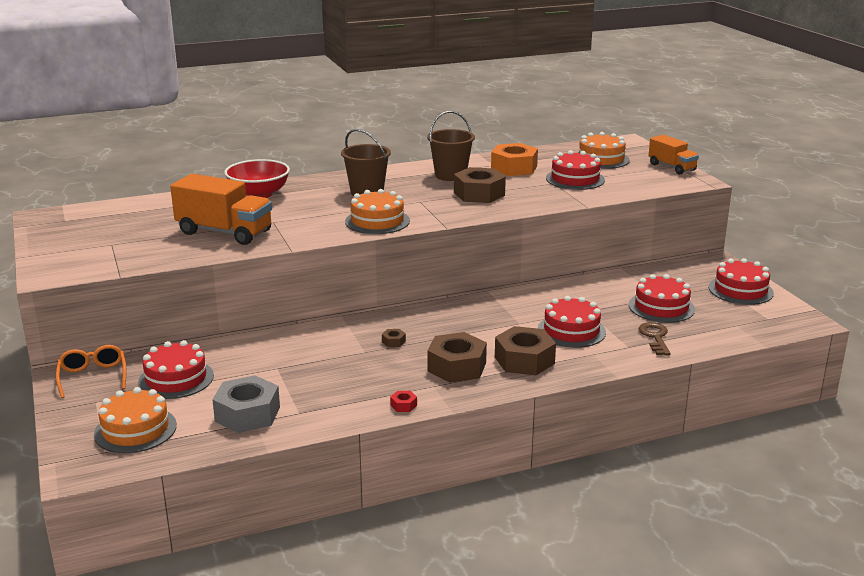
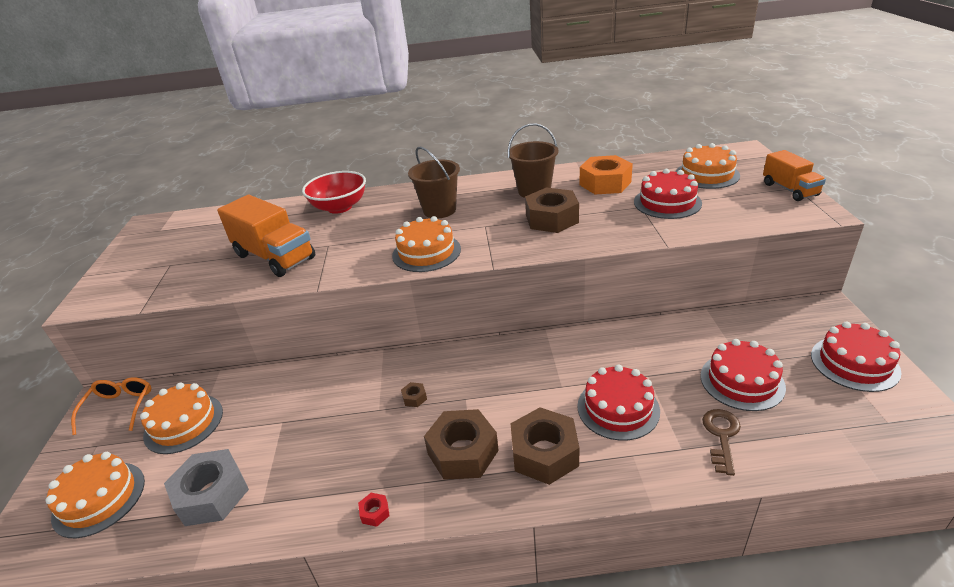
camera: 20 degrees right, 10 degrees up
(176, 379) = (184, 423): red cake -> orange cake

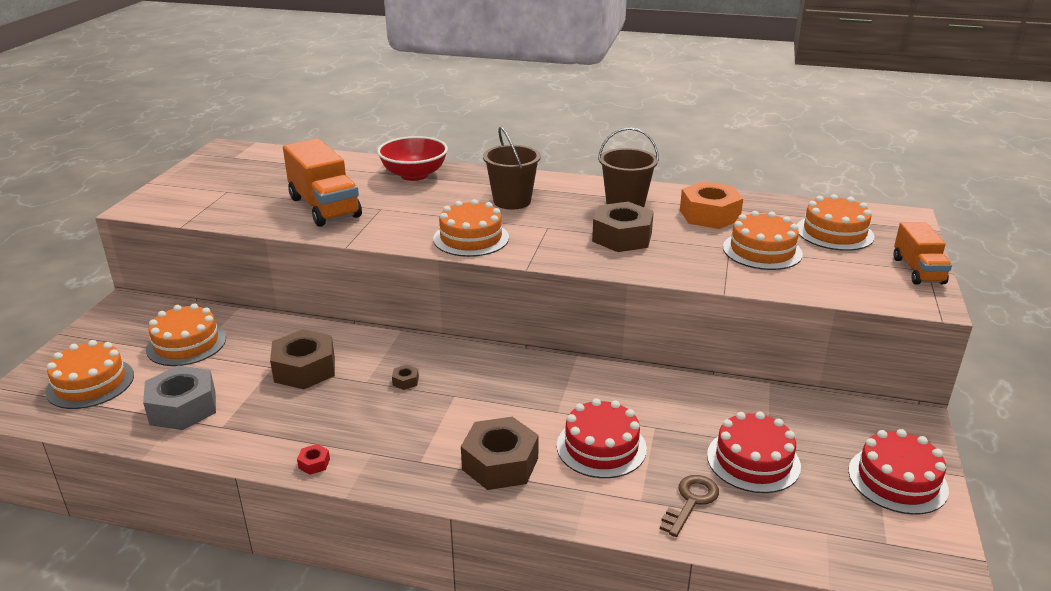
camera: 15 degrees right, 5 degrees down
(119, 407) = (138, 315): orange glasses -> none
(463, 452) = (423, 440): brown nut -> brown nut (304, 369)
(667, 202) = (762, 250): red cake -> orange cake

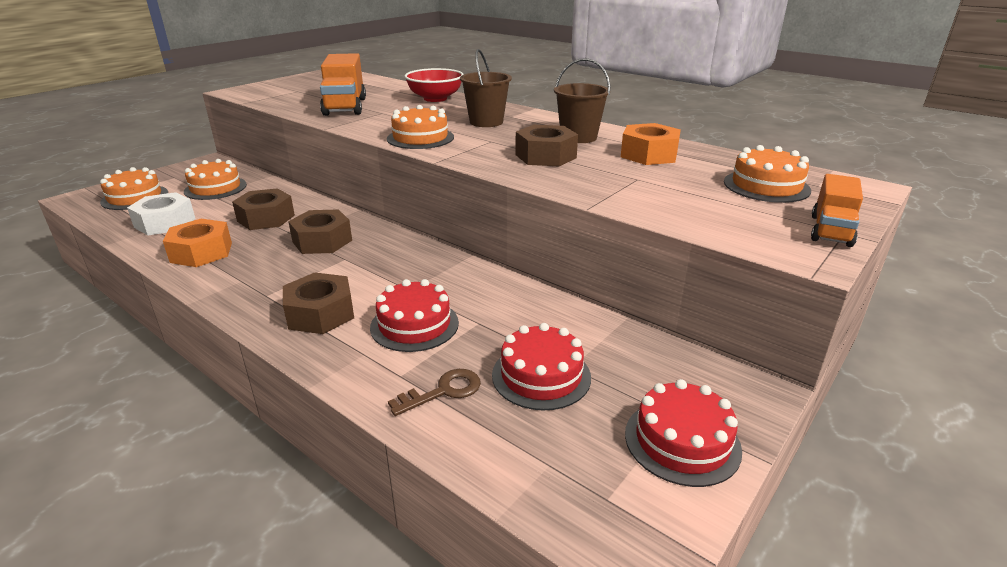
camera: 25 degrees right, 0 degrees up
(183, 408) = (165, 223): grey nut -> white nut
(282, 433) = (201, 252): none -> orange nut
(314, 463) = (196, 277): red nut -> none
(405, 381) = (322, 241): brown nut -> brown nut, size x2.45
(762, 250) = (668, 186): orange cake -> none

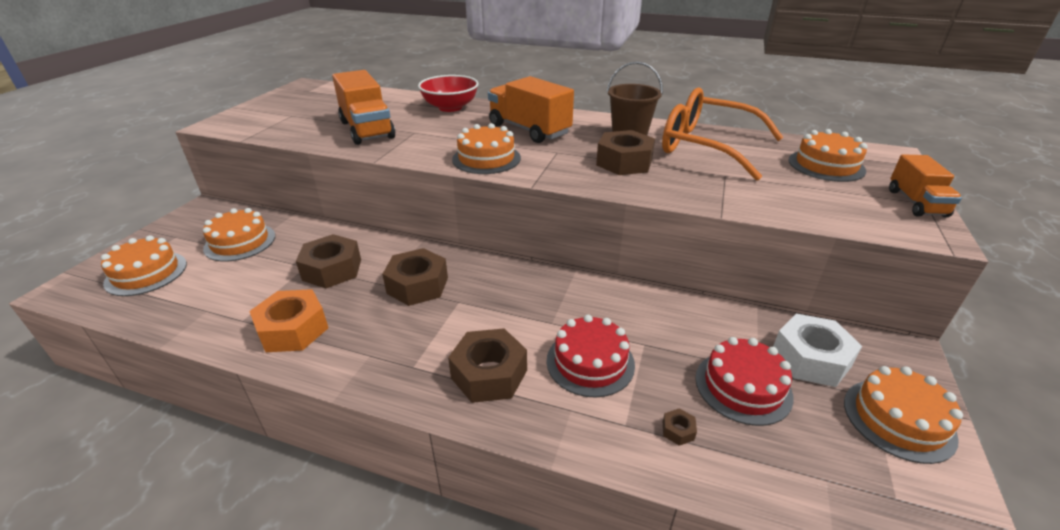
camera: 20 degrees left, 5 degrees up
(165, 223) = (215, 300): white nut -> white nut (810, 359)
(443, 391) = (678, 430): brown key -> brown nut
(486, 122) = (529, 130): brown bucket -> orange truck
(649, 155) = (706, 146): orange nut -> orange glasses
(682, 441) = (898, 419): red cake -> orange cake

